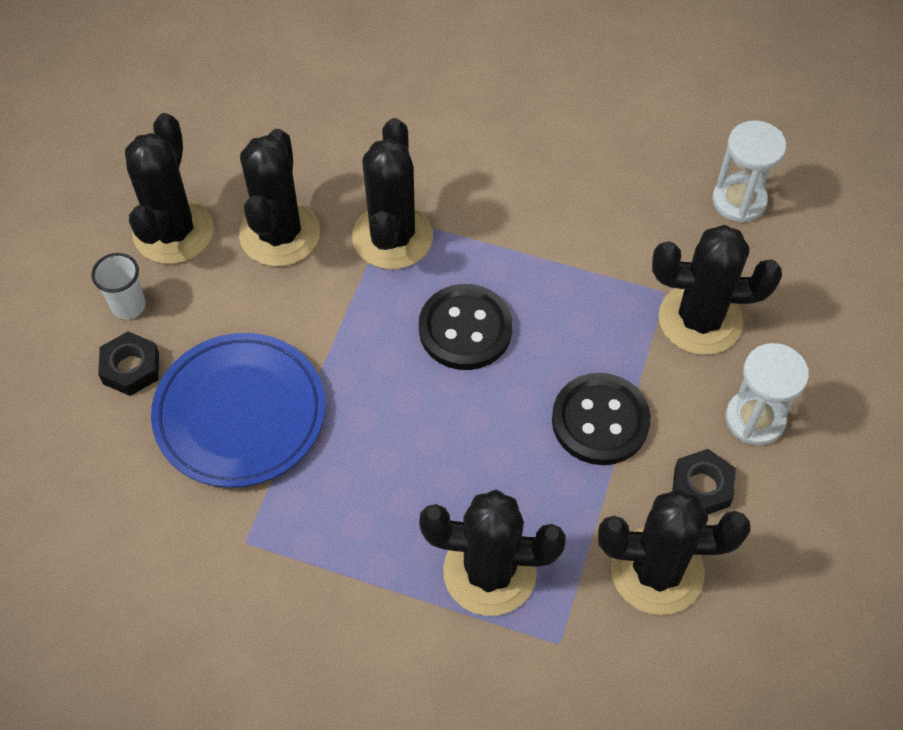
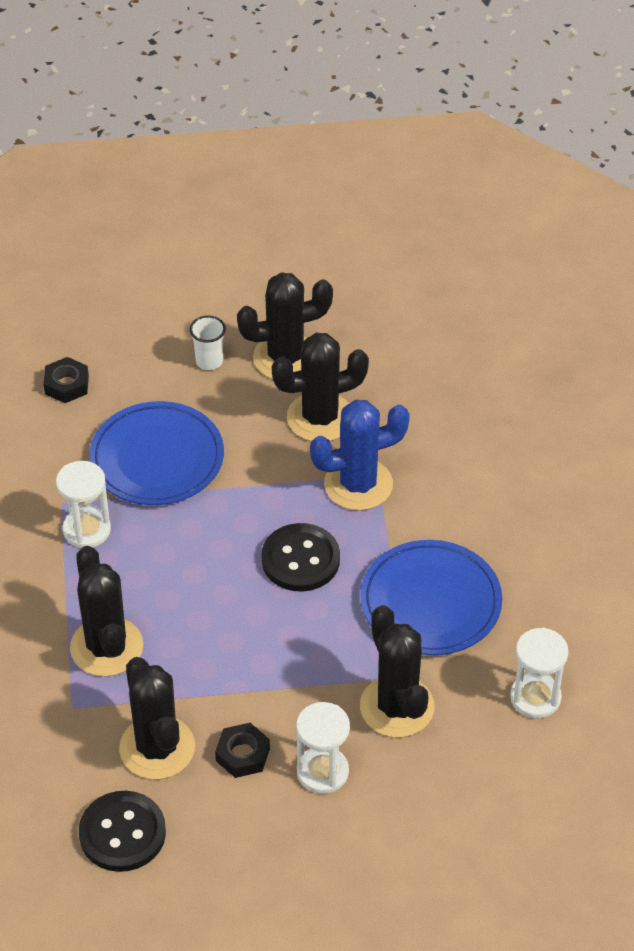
camera: 65 degrees right, 10 degrees down
(131, 368) = (160, 385): black nut -> black nut (66, 385)
(303, 529) = (87, 530): none -> white hourglass
(392, 237) = (358, 484): black cactus -> blue cactus
(581, 237) = (430, 602): none -> blue plate
(600, 421) = (266, 671): black button -> black button (122, 833)

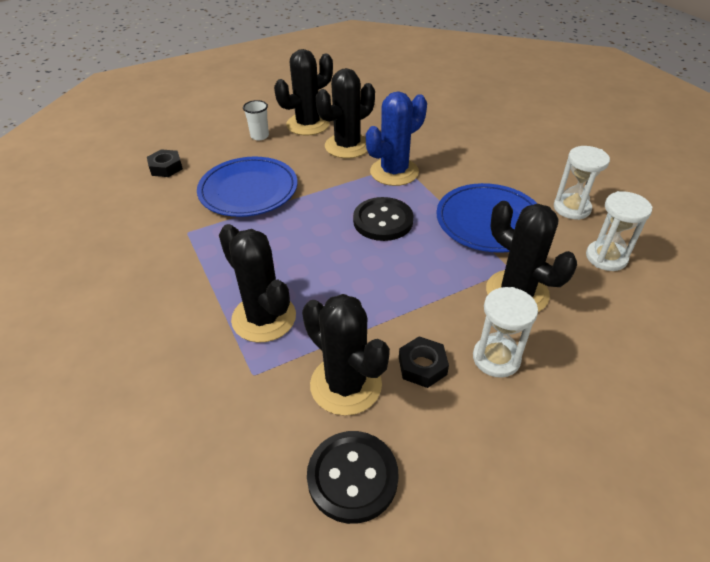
camera: 20 degrees left, 5 degrees down
(87, 530) = (213, 243): white hourglass -> white hourglass (571, 208)

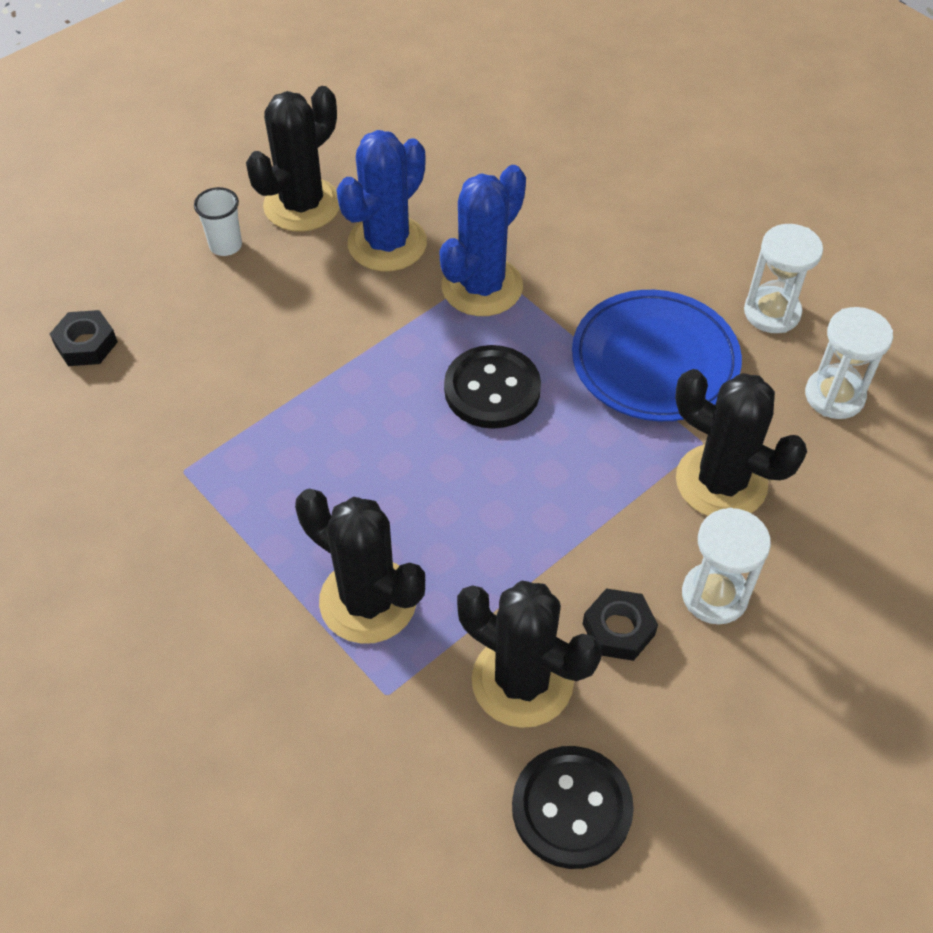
camera: 15 degrees left, 10 degrees up
(248, 190) = (252, 368): blue plate -> none
(347, 146) = (387, 243): black cactus -> blue cactus

